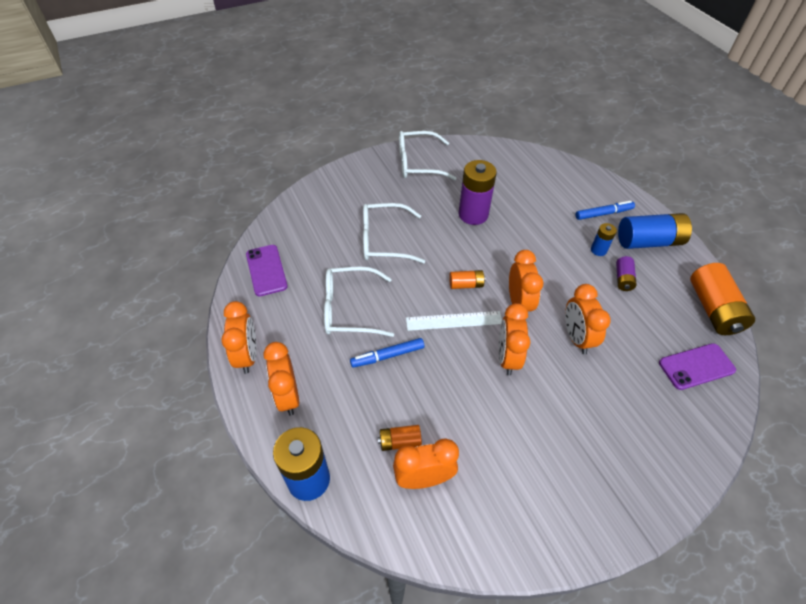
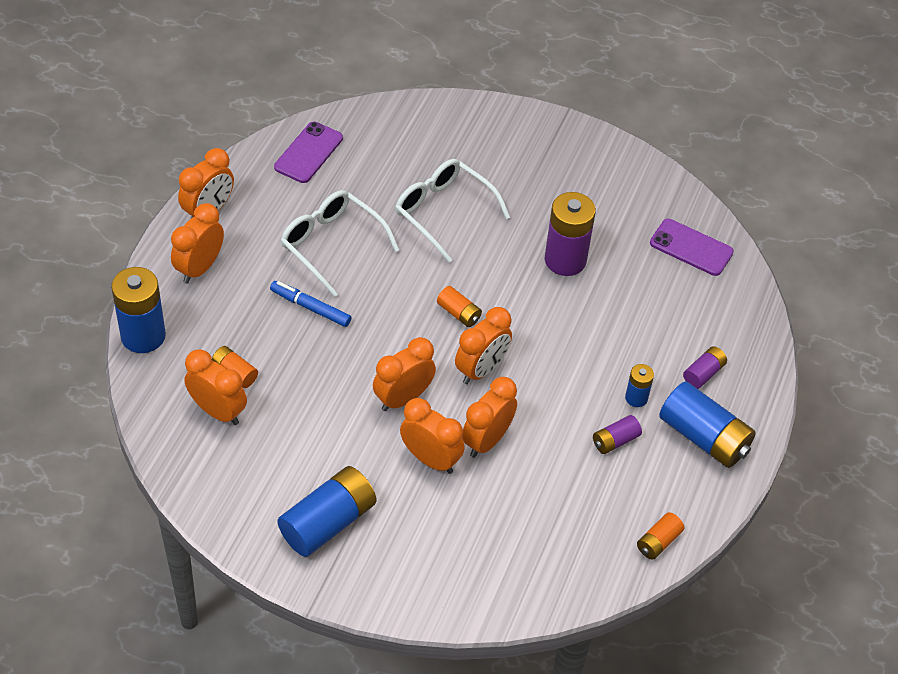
camera: 45 degrees right, 0 degrees up
(418, 163) = (589, 164): white glasses -> none
(454, 320) = (403, 331): white ruler -> none
(569, 377) = (430, 459): none -> orange clock
(580, 477) = (328, 522): none -> blue battery
(603, 214) = (703, 373): blue marker -> purple battery
(696, 366) = (555, 559): purple phone -> purple phone (691, 247)
(713, 309) = (658, 542): orange battery -> orange battery, size x0.51

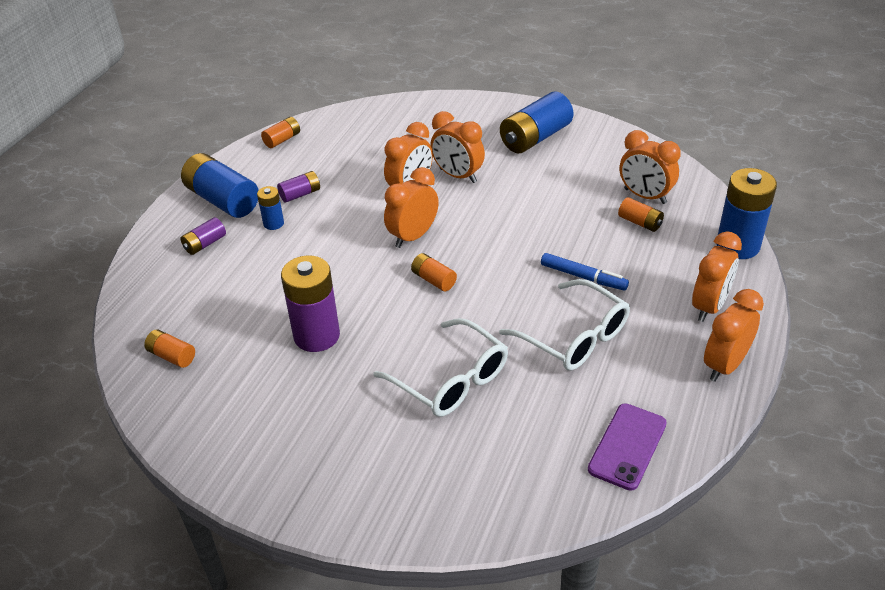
camera: 175 degrees left, 10 degrees down
(403, 398) = (484, 213): orange clock -> none
(691, 247) = (172, 356): purple phone -> orange battery

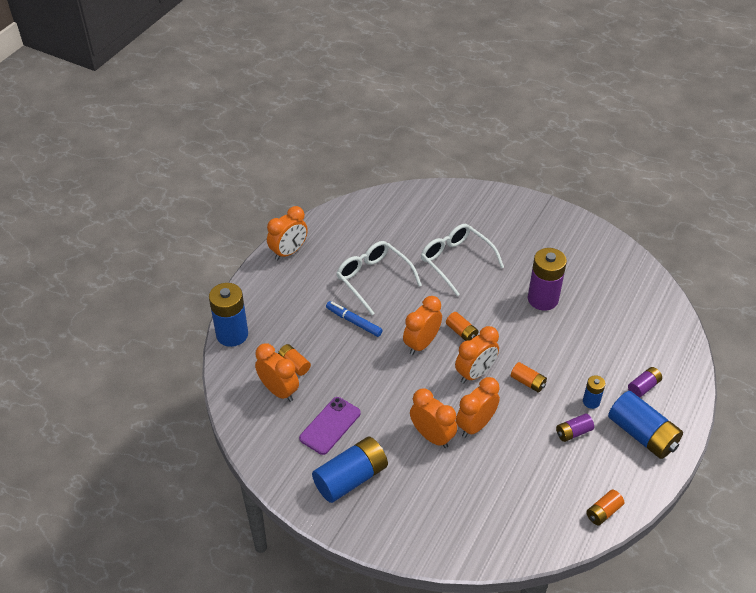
camera: 175 degrees left, 5 degrees up
(172, 356) = (637, 295): orange battery -> orange battery (527, 382)
(627, 446) = (363, 216): purple phone -> purple phone (330, 426)
(709, 306) = (278, 290): orange clock -> orange clock (421, 344)

